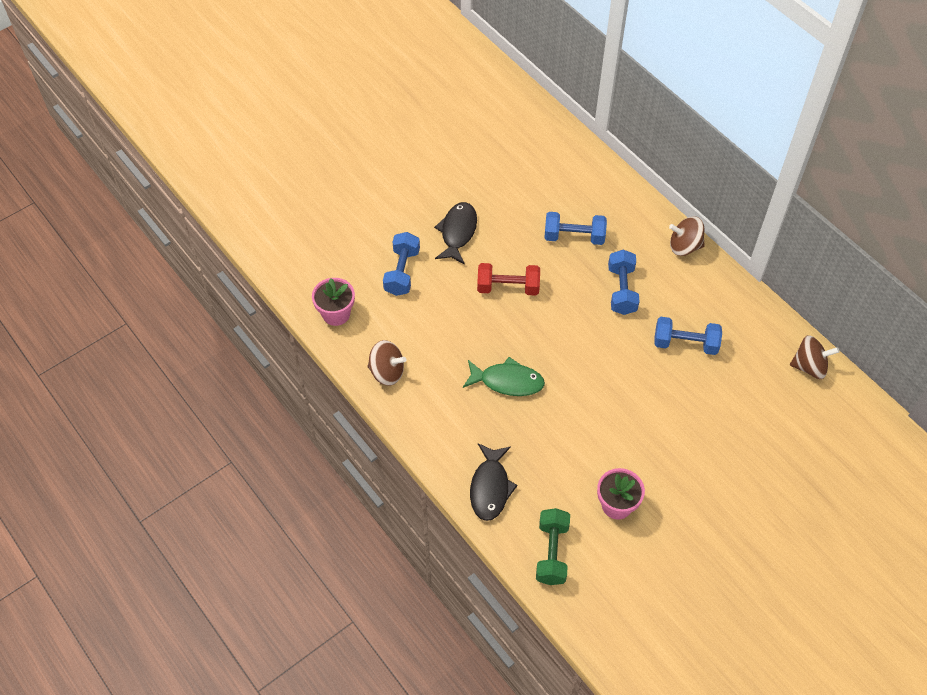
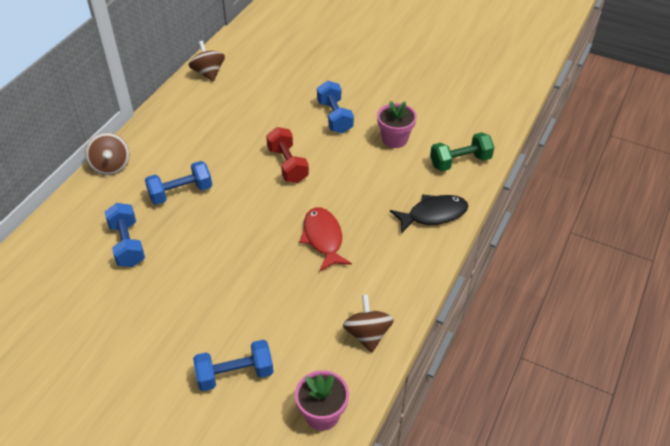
camera: 115 degrees left, 10 degrees down
(457, 232) = (157, 344): black fish -> none
(507, 381) = (323, 238): green fish -> red fish
(508, 287) = (214, 274): red dumbbell -> red dumbbell (288, 165)
(685, 343) = (220, 140): blue dumbbell -> blue dumbbell (334, 117)

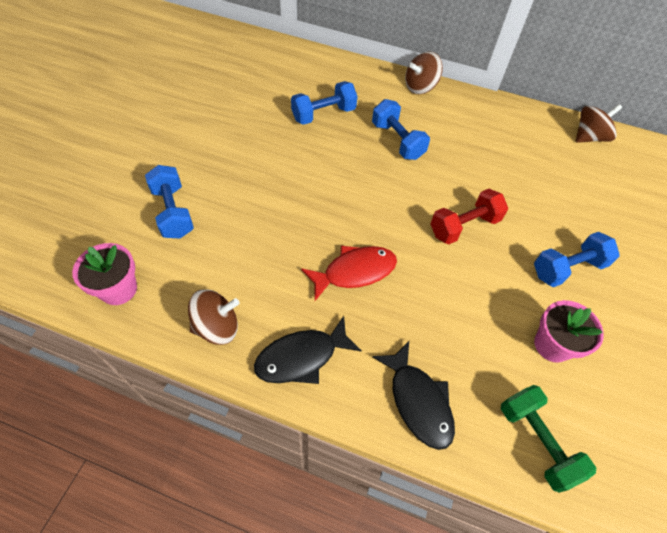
camera: 80 degrees right, 10 degrees up
(398, 278) = (302, 357): none -> black fish

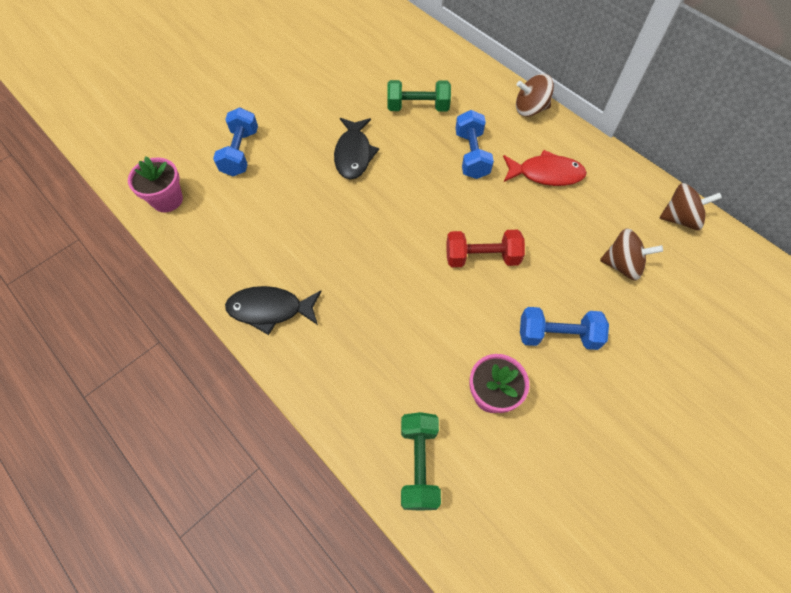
camera: 30 degrees right, 5 degrees up
(217, 327) = (221, 258): brown spinning top -> brown spinning top (622, 265)
(323, 114) = (418, 107): blue dumbbell -> green dumbbell
(354, 271) = (356, 258): red fish -> red fish (546, 174)
(418, 401) = (340, 385): black fish -> black fish (354, 154)

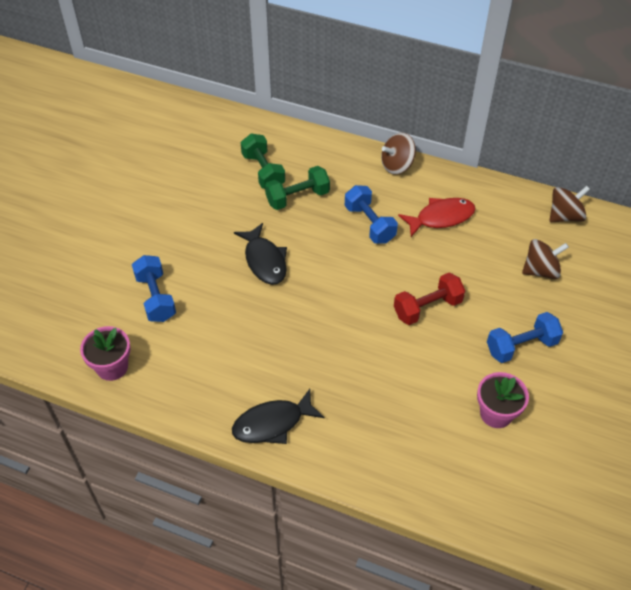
camera: 25 degrees left, 10 degrees down
(419, 464) = (470, 491): green dumbbell -> green dumbbell (263, 171)

